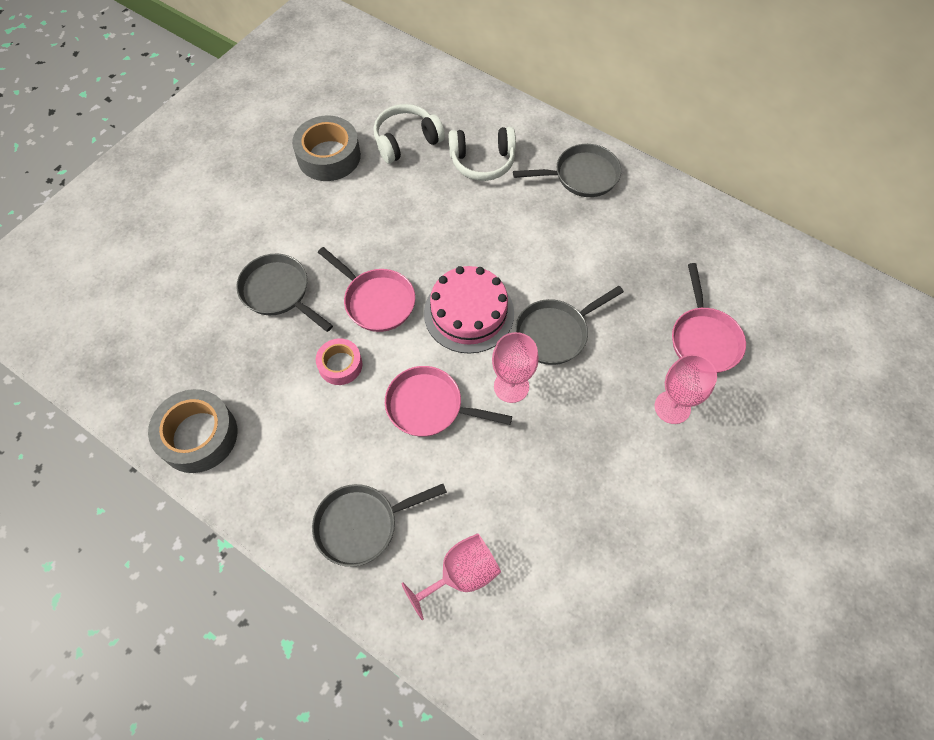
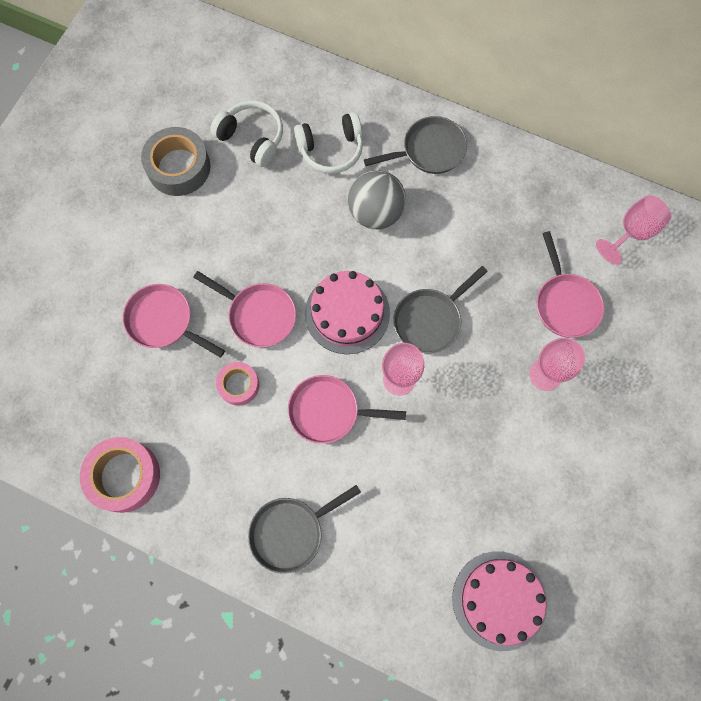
camera: 10 degrees left, 10 degrees up
(198, 436) = (124, 476): grey tape -> pink tape
(278, 292) = (164, 321): grey pan -> pink pan
(406, 141) = (252, 138): white headphones -> white headphones turned 75 degrees clockwise
(461, 574) = (385, 560): pink goblet -> pink goblet (632, 232)
(516, 224) = (375, 213): none -> grey ball
(584, 644) = (499, 600): none -> pink cake

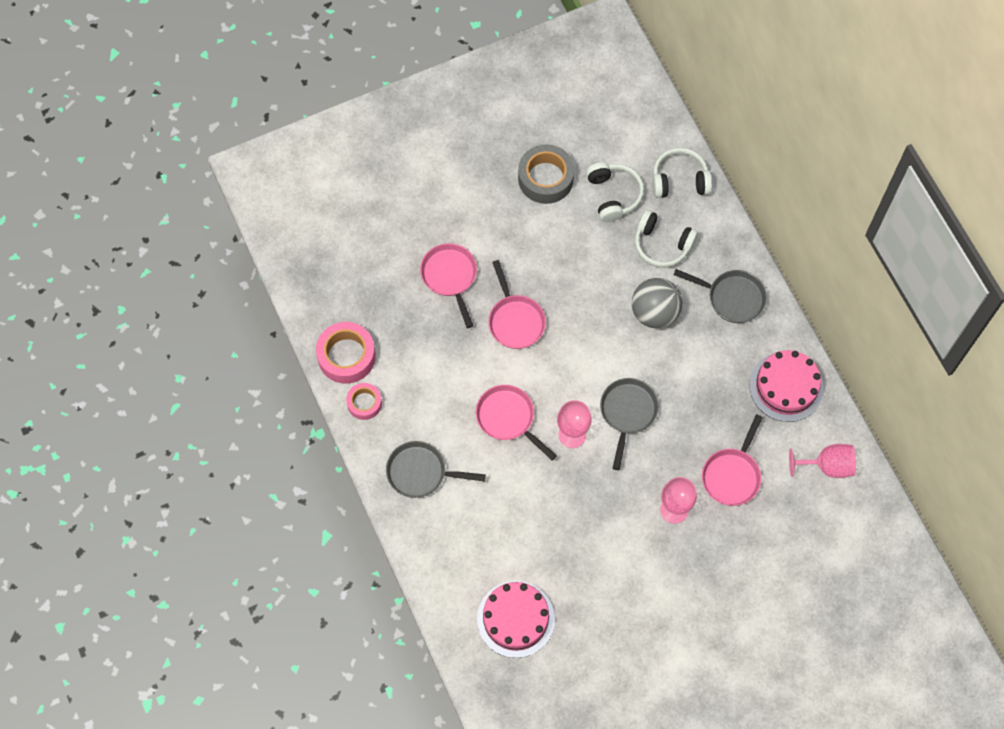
camera: 40 degrees right, 5 degrees down
(239, 385) = (464, 356): pink tape -> pink tape (364, 403)
(298, 84) = (679, 180): none -> white headphones
(347, 313) = (575, 365): pink cake -> pink cake (786, 386)
(430, 320) = (627, 413): grey pan -> grey pan turned 105 degrees clockwise

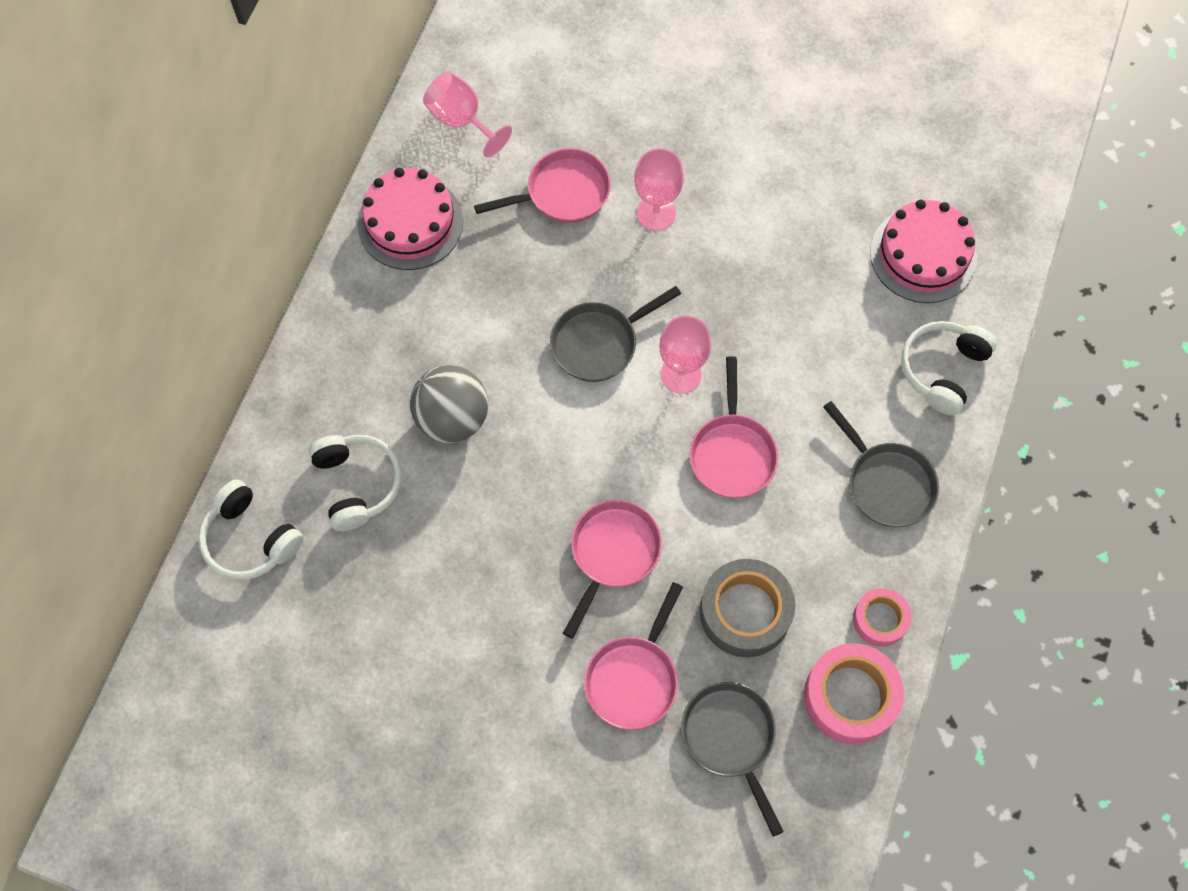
camera: 135 degrees left, 0 degrees up
(545, 178) = (394, 694): grey tape -> grey tape (745, 612)
(613, 195) = (342, 594): white headphones -> white headphones (942, 370)
(732, 298) = (354, 357): grey pan -> grey pan (730, 739)

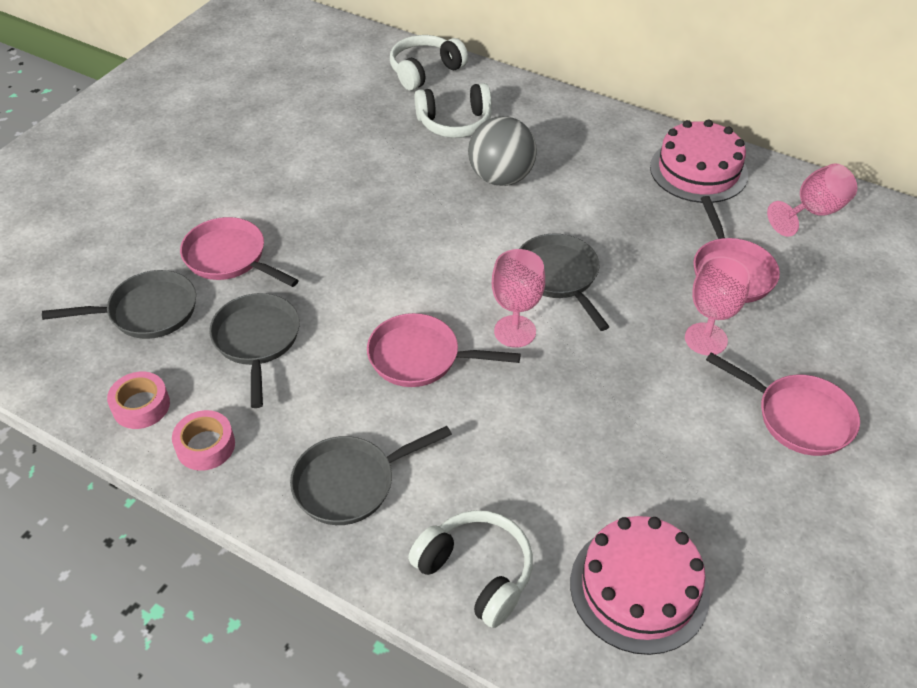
camera: 100 degrees right, 20 degrees down
(613, 553) = (346, 259): pink pan -> pink pan (798, 417)
(745, 612) = (257, 341): grey tape -> grey pan
(850, 697) = (141, 406): pink tape -> pink tape, size x0.59

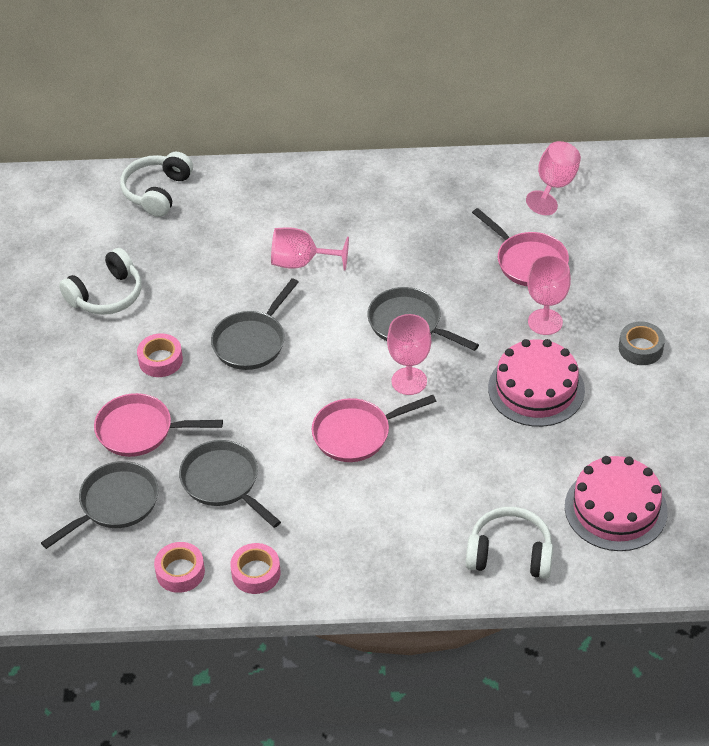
camera: 30 degrees left, 0 degrees up
(303, 206) = (160, 360): none -> pink tape
(350, 483) = (381, 543): grey pan -> grey pan (252, 342)
(455, 123) = (224, 230): white headphones -> white headphones (106, 295)
(501, 178) = (301, 262): grey ball -> pink goblet
(698, 170) = (449, 187): pink cake -> pink cake (536, 389)
(798, 417) = (640, 348): pink pan -> grey tape

